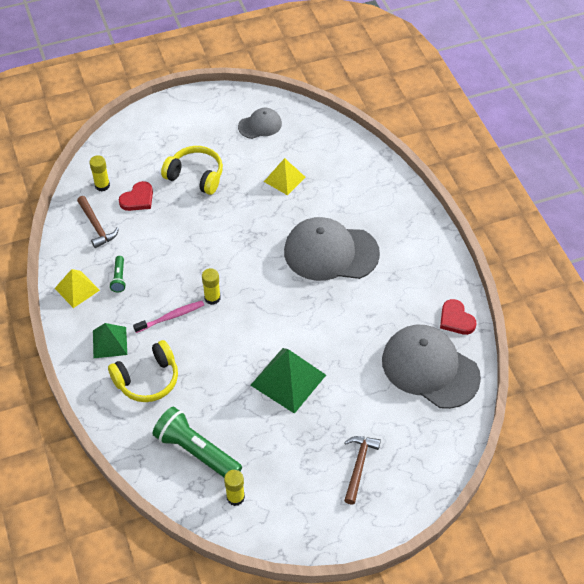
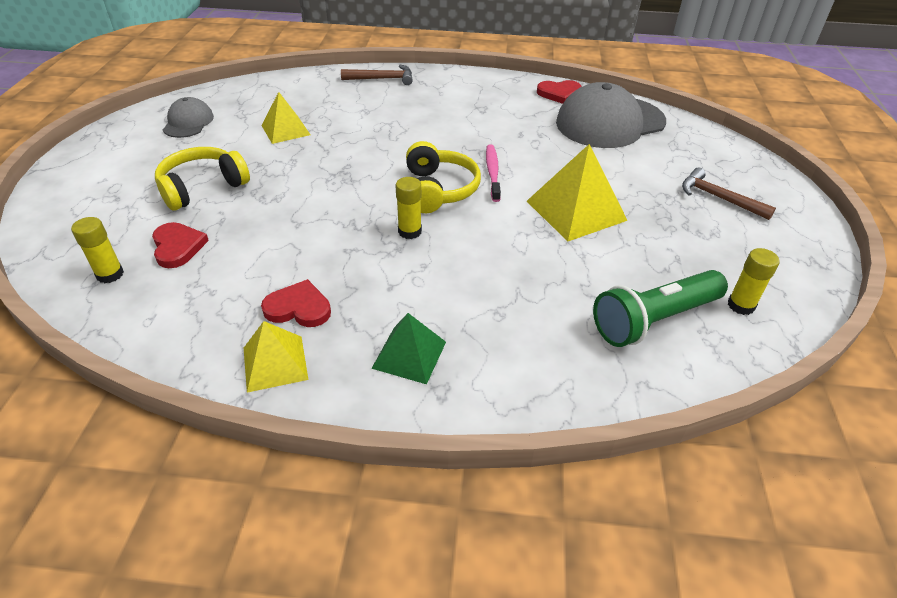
camera: 65 degrees left, 10 degrees down
(96, 226) = (177, 303): brown hammer -> brown hammer (382, 79)
(119, 278) = (298, 308): green flashlight -> red heart
(147, 379) = (505, 333): yellow headphones -> yellow headphones (439, 190)
(171, 317) = (411, 276): pink toothbrush -> pink toothbrush (492, 172)
(288, 380) = (576, 210): green pyramid -> yellow pyramid
(330, 252) = (418, 132): grey cap -> none

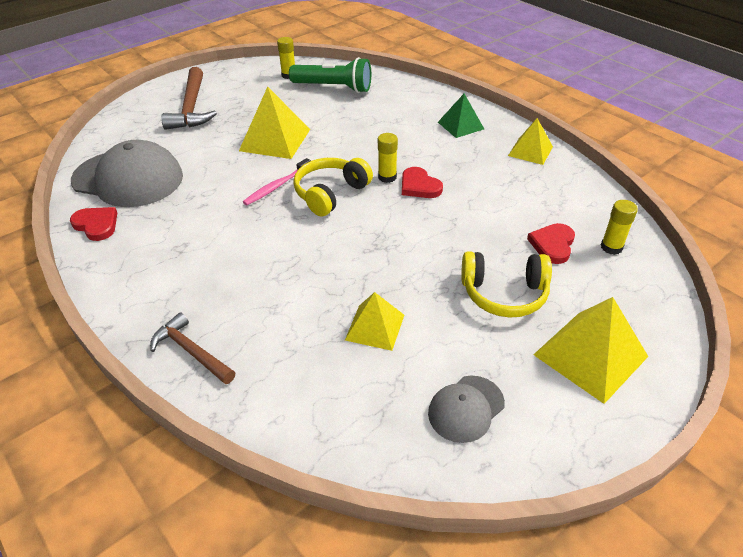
camera: 135 degrees left, 0 degrees up
(108, 180) = (590, 355): none -> yellow pyramid
(298, 308) = (498, 169): red heart -> red heart (419, 186)
(719, 198) = (191, 108): brown hammer -> brown hammer, size x1.57

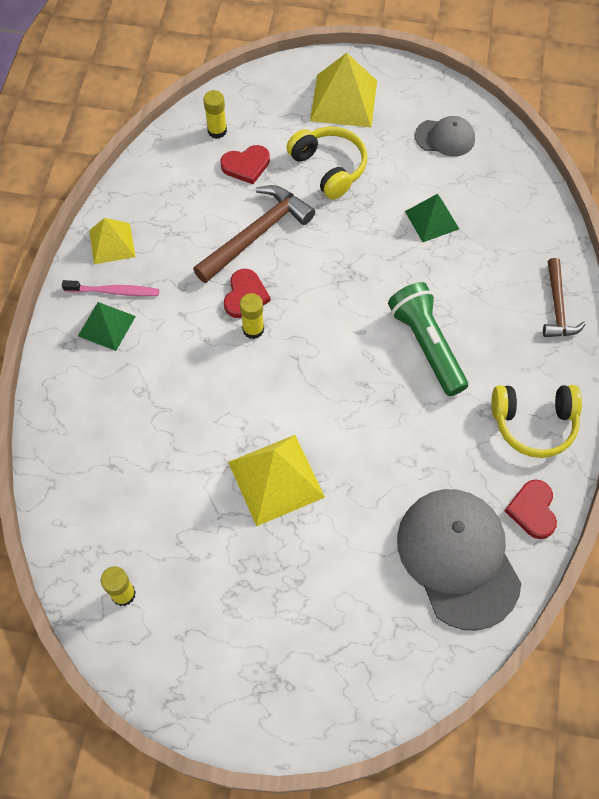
camera: 130 degrees left, 20 degrees up
(191, 108) = (289, 637): brown hammer -> brown hammer (256, 234)
(276, 186) = (347, 409): pink toothbrush -> pink toothbrush (114, 291)
(330, 193) = (317, 356): yellow headphones -> yellow headphones (534, 423)
(333, 87) = (116, 512): green flashlight -> green flashlight (427, 345)
(375, 327) = (431, 220): yellow pyramid -> green pyramid

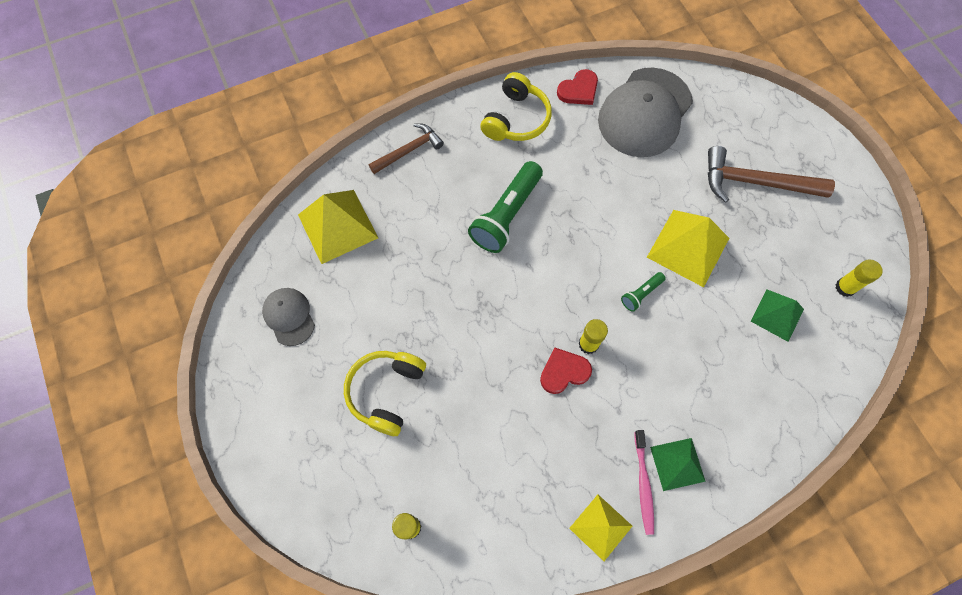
camera: 125 degrees left, 5 degrees up
(114, 291) = (643, 484): pink toothbrush -> pink toothbrush turned 150 degrees counterclockwise
(246, 165) = (432, 468): red heart -> none
(256, 234) = (499, 405): brown hammer -> brown hammer (755, 182)
(263, 403) = (641, 294): none -> green flashlight
(343, 100) = (297, 431): yellow pyramid -> yellow pyramid (338, 226)
(431, 220) = (387, 277): green pyramid -> green pyramid (777, 315)
(534, 423) = (516, 119): yellow headphones -> yellow headphones turned 60 degrees clockwise

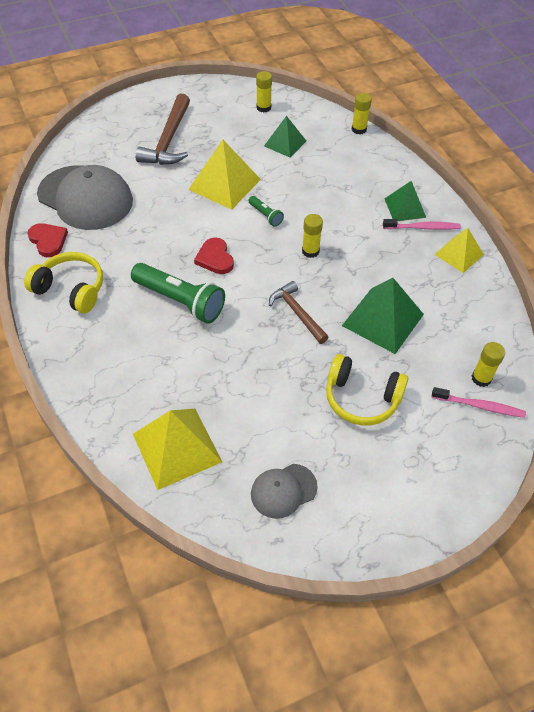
camera: 90 degrees left, 15 degrees down
(374, 519) = (479, 406): none -> pink toothbrush
(409, 150) = (91, 381): brown hammer -> brown hammer (297, 313)
(490, 421) = (382, 320): none -> green pyramid
(564, 372) = (335, 268): red heart -> red heart (215, 258)
(827, 412) = (359, 129): none -> yellow glue stick

